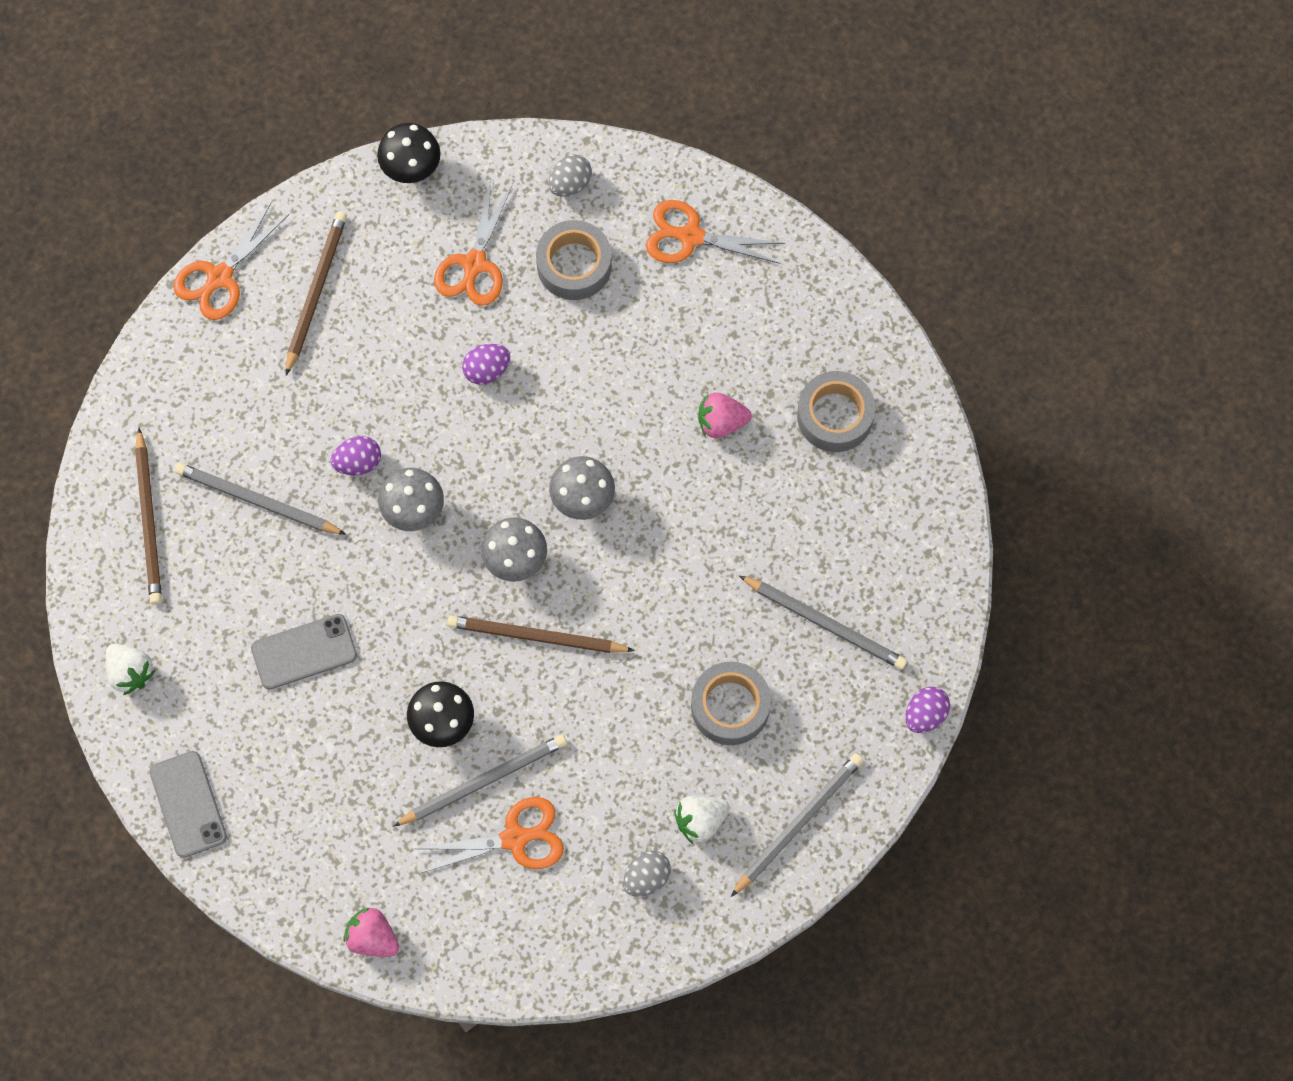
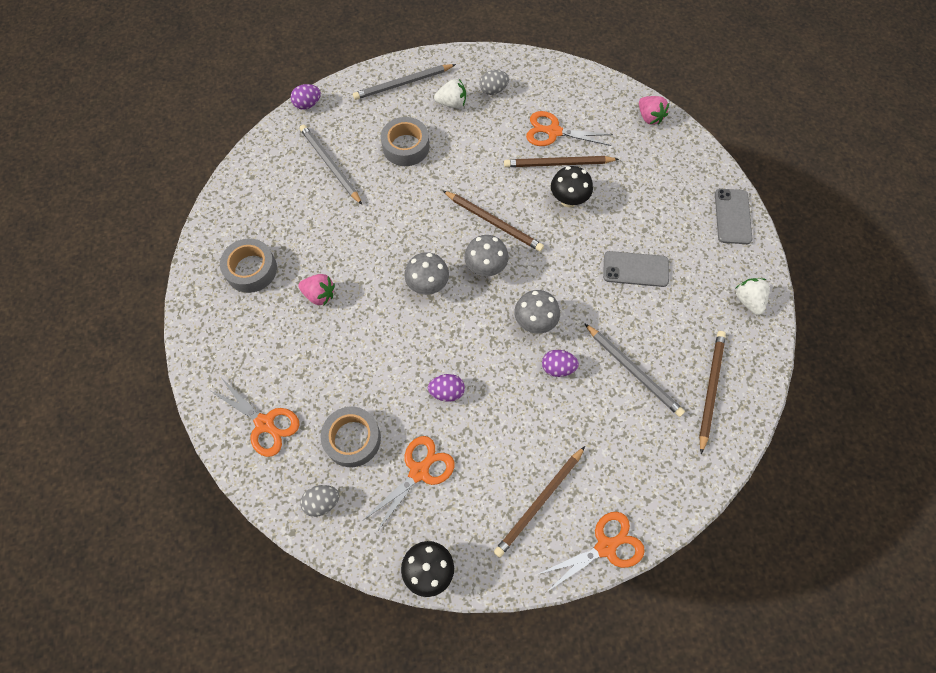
camera: 155 degrees left, 5 degrees down
(483, 781) = (558, 164): grey pencil -> brown pencil

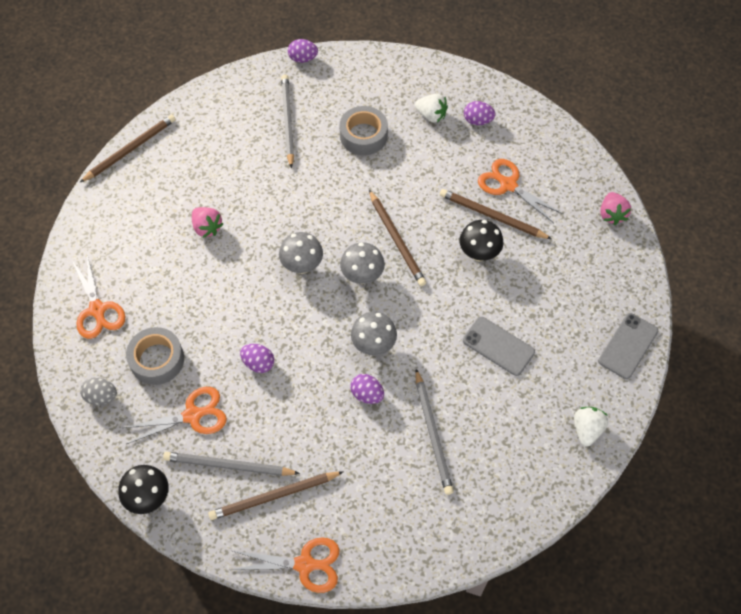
camera: 30 degrees right, 5 degrees down
(251, 269) = (166, 179): grey tape -> none
(403, 83) = (399, 77): grey pencil -> grey pencil (229, 466)
(493, 90) = (477, 121): grey egg -> purple egg
(710, 389) = (492, 487): brown pencil -> brown pencil (130, 150)

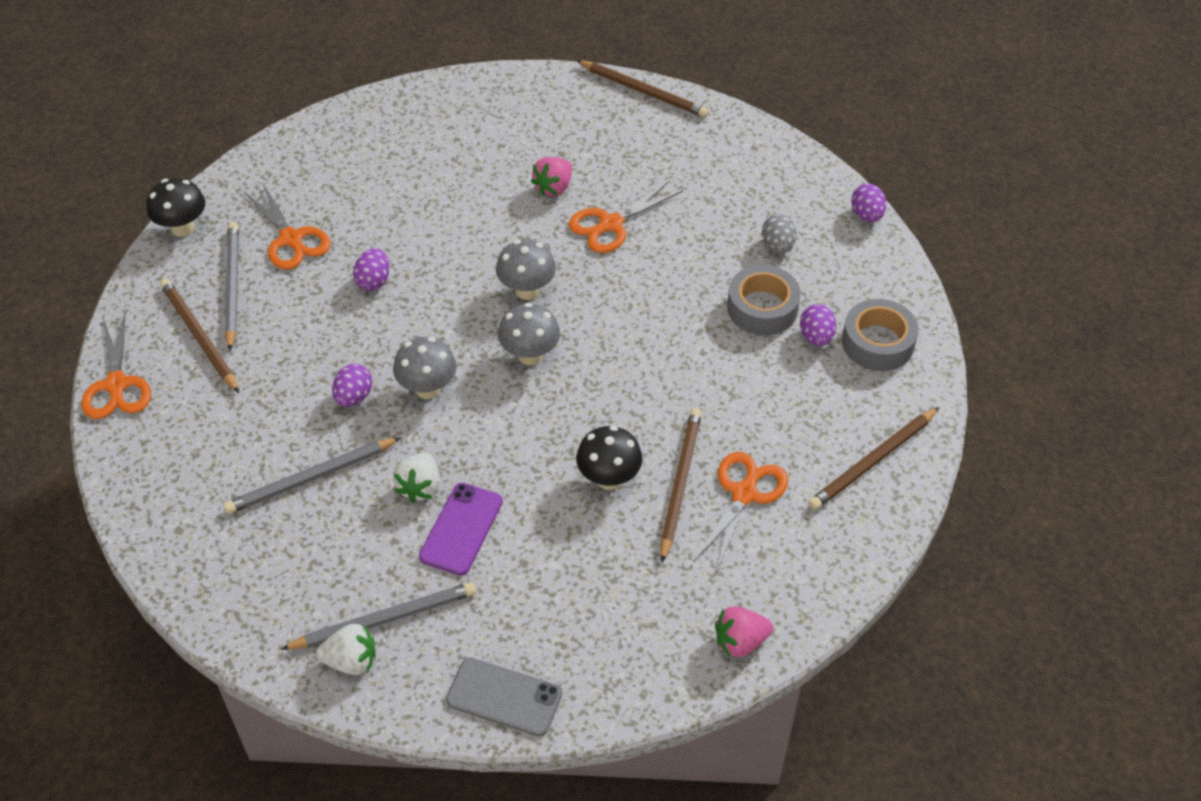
camera: 75 degrees right, 10 degrees down
(97, 310) = (409, 124): orange scissors -> orange scissors (610, 224)
(101, 396) = (299, 157): grey egg -> grey egg (777, 246)
(157, 360) = (357, 190): grey tape -> grey tape (878, 343)
(287, 121) = (751, 224): grey pencil -> grey pencil (383, 619)
(396, 239) = (600, 380): brown pencil -> brown pencil (873, 461)
(431, 115) = (833, 377): white strawberry -> white strawberry (420, 487)
(477, 121) = (848, 435): purple egg -> purple egg (816, 337)
(498, 346) = (461, 529): grey phone -> purple phone

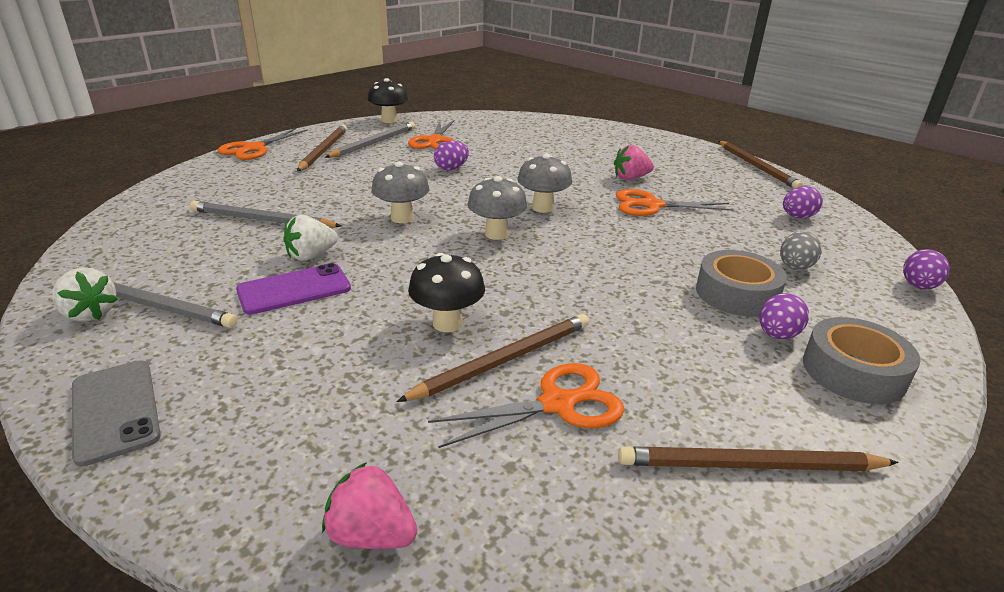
camera: 40 degrees right, 20 degrees down
(354, 397) = (353, 202): purple egg -> purple egg (797, 217)

